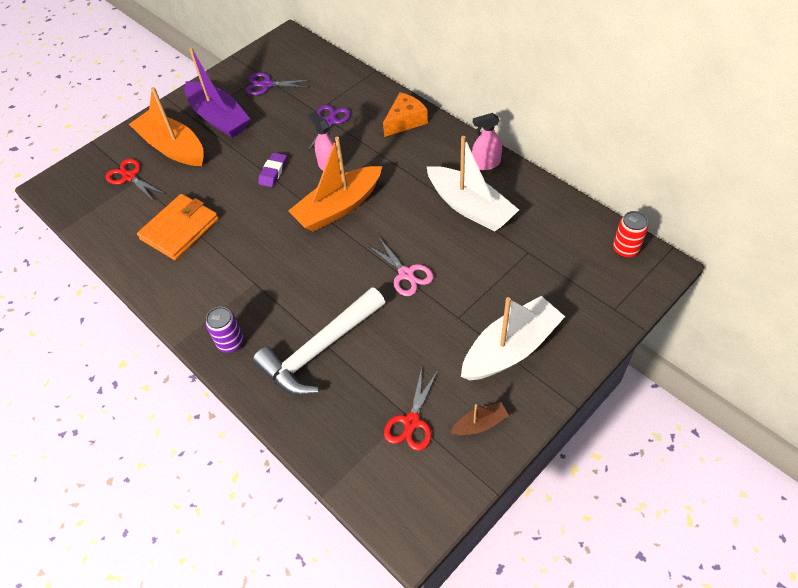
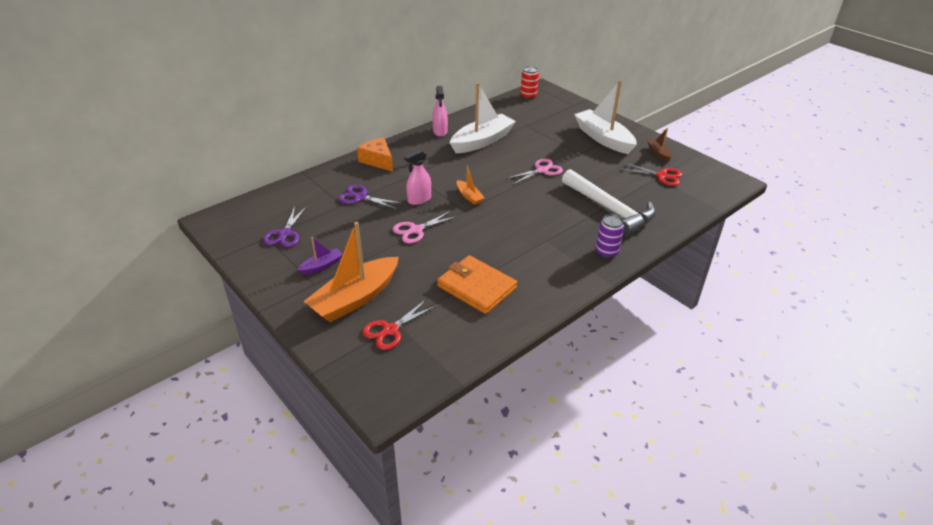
camera: 90 degrees left, 15 degrees down
(219, 118) = (322, 266): purple boat -> purple boat, size x0.46
(273, 172) = (416, 230): purple eraser -> pink scissors
(338, 207) = (469, 196): orange boat -> orange boat, size x0.46

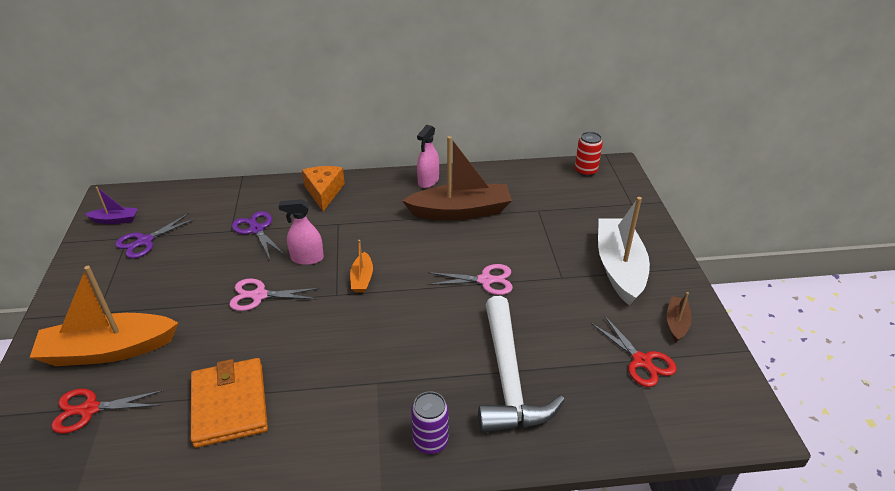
camera: 35 degrees right, 0 degrees up
(322, 266) = (129, 294): purple boat -> purple boat (115, 220)
(482, 141) = (460, 211): white boat -> brown boat

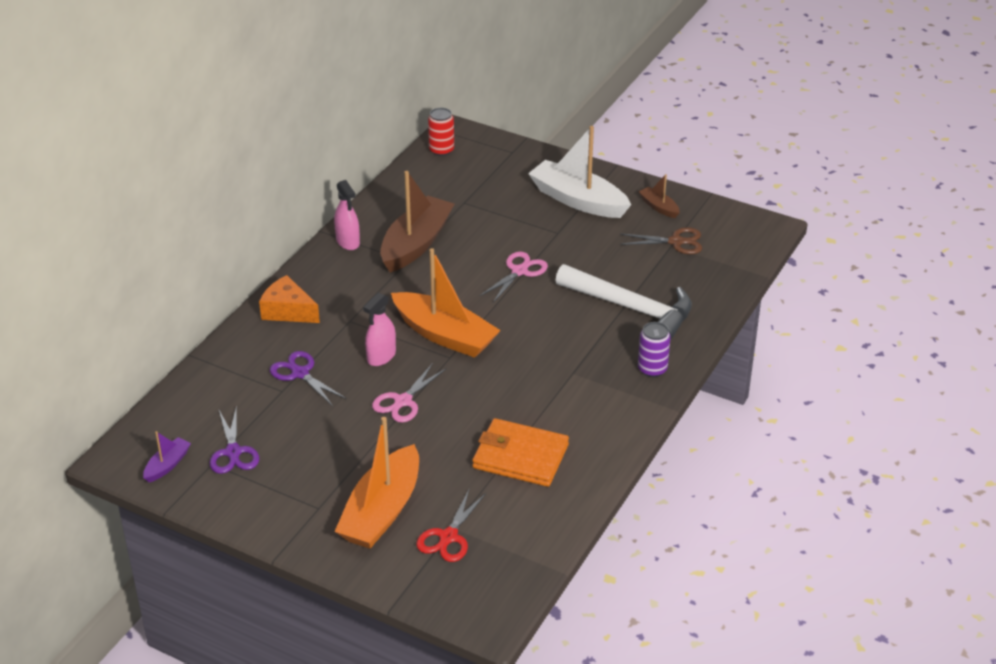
camera: 55 degrees left, 0 degrees up
(256, 229) = (300, 373): purple scissors -> purple scissors turned 45 degrees clockwise
(362, 278) = (445, 335): orange boat -> orange boat, size x2.16
(641, 361) = (676, 242): red scissors -> brown scissors

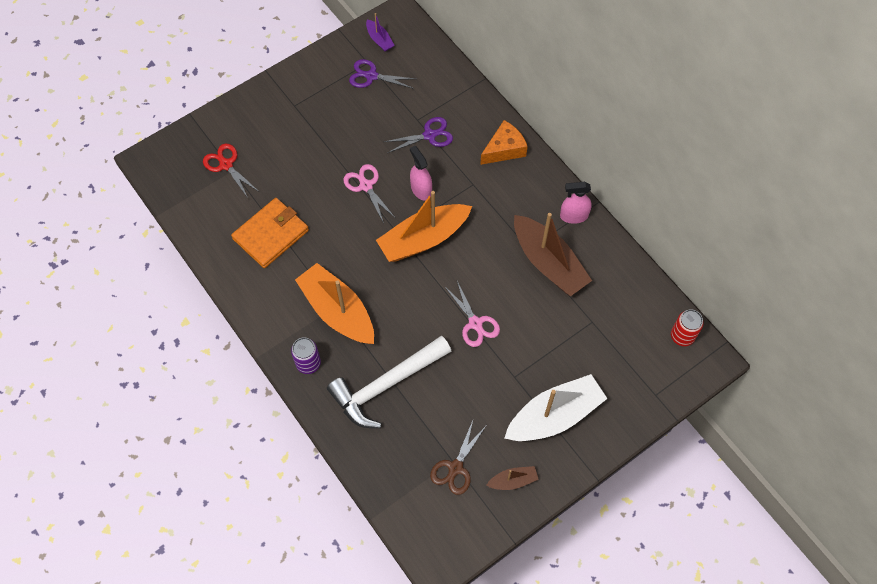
camera: 115 degrees right, 25 degrees up
(382, 511) = (270, 137): orange boat -> orange boat (337, 311)

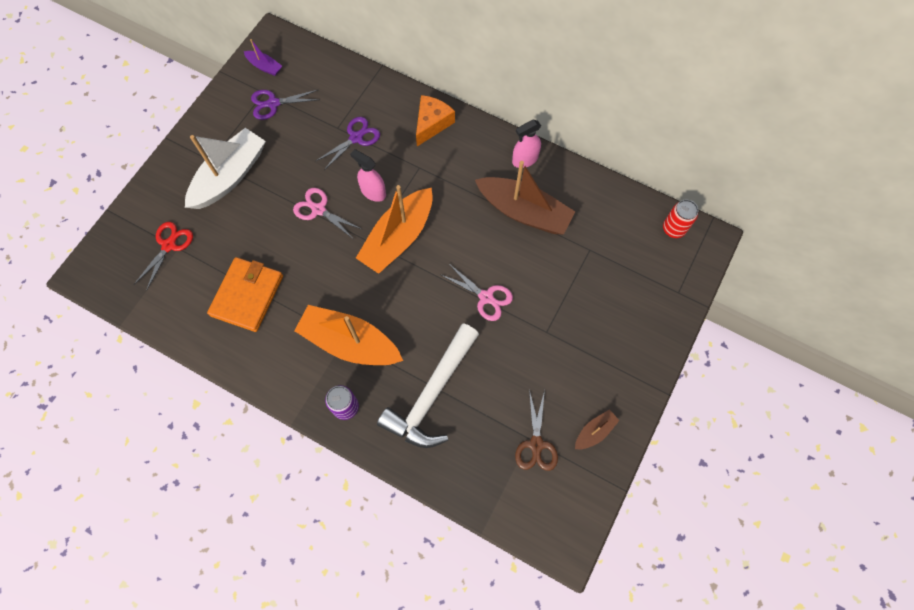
camera: 25 degrees left, 5 degrees up
(226, 165) = (169, 245): red scissors -> red scissors turned 90 degrees clockwise
(554, 415) = (600, 352): white boat -> white boat (230, 176)

